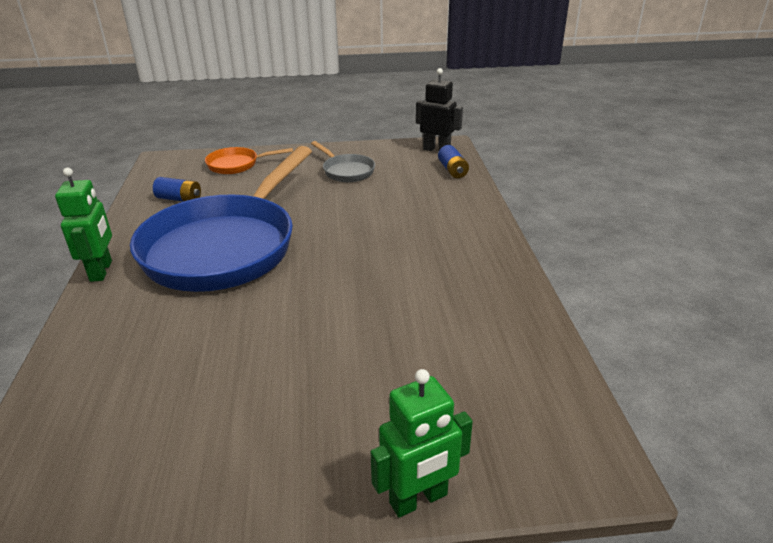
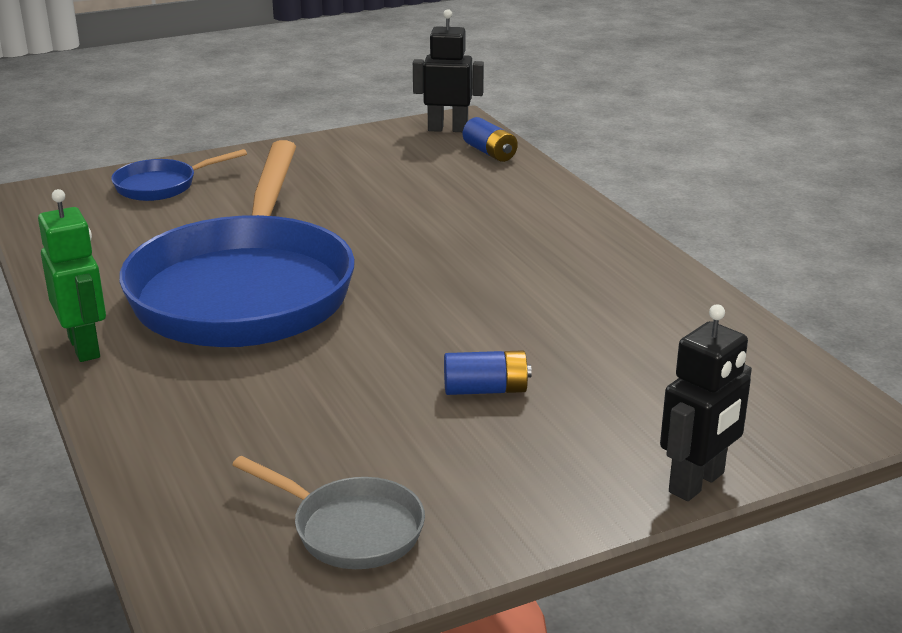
camera: 20 degrees left, 5 degrees down
(179, 199) = (113, 242): blue battery -> blue battery (485, 390)
(237, 165) = (162, 186): orange pan -> blue pan
(346, 171) = (339, 173): grey pan -> grey pan (350, 529)
(418, 499) = (697, 483): green robot -> black robot

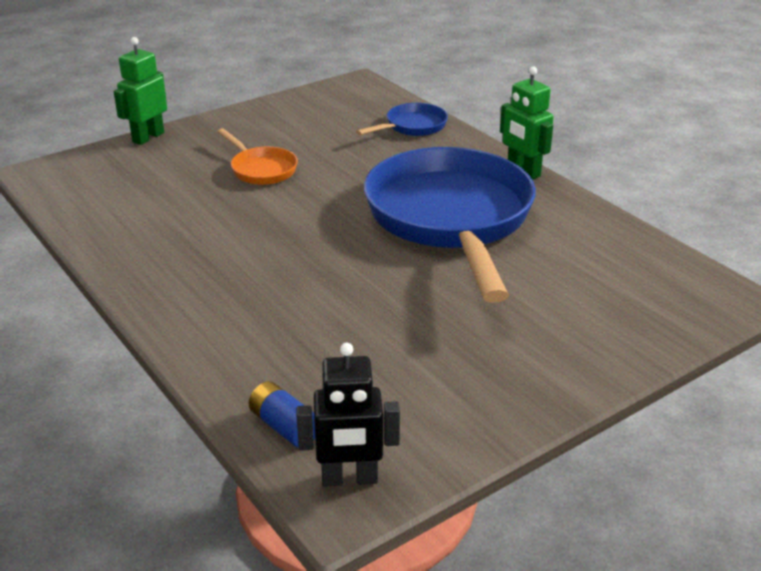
camera: 170 degrees right, 5 degrees up
(162, 186) = (621, 324): blue pan -> blue pan (412, 126)
(350, 529) = (317, 109): grey pan -> none
(485, 390) = (261, 169): blue battery -> orange pan
(697, 483) = (148, 137): black robot -> green robot

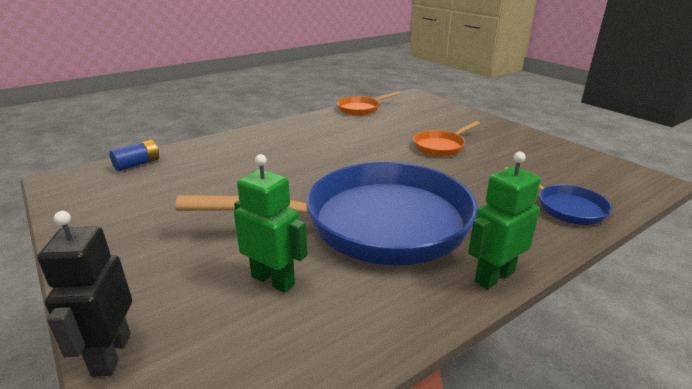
camera: 90 degrees right, 5 degrees down
(88, 221) = (361, 109): none -> orange pan
(148, 137) = (472, 113): green robot -> green robot (273, 280)
(349, 479) = (77, 182): black robot -> black robot (111, 354)

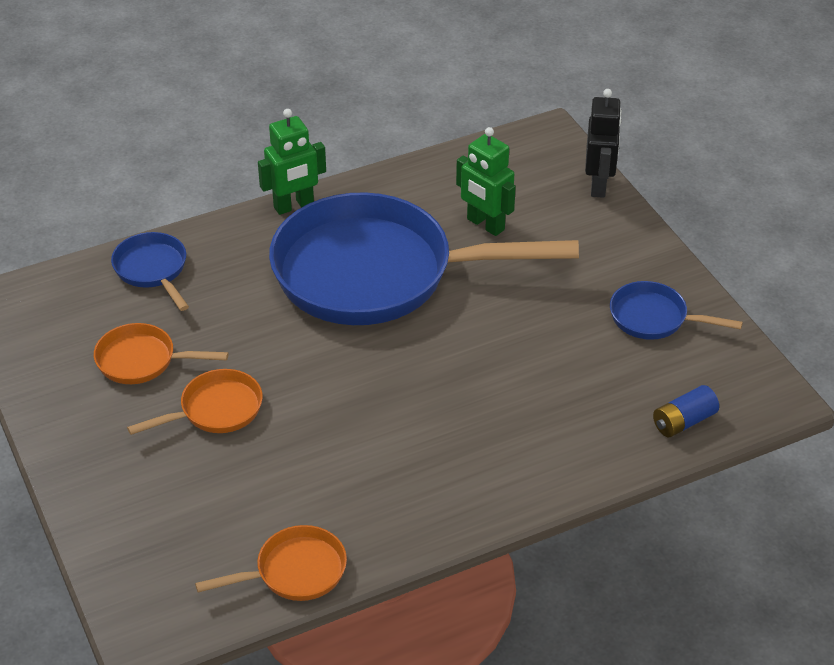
camera: 170 degrees left, 15 degrees up
(123, 216) = (654, 318): none -> blue pan
(509, 161) = (142, 360): none -> orange pan

